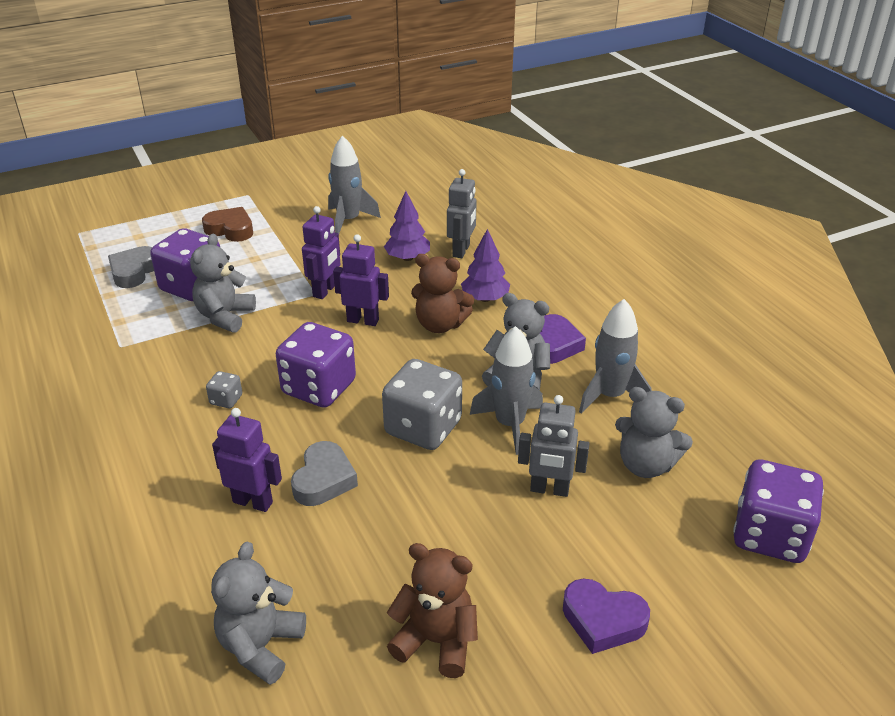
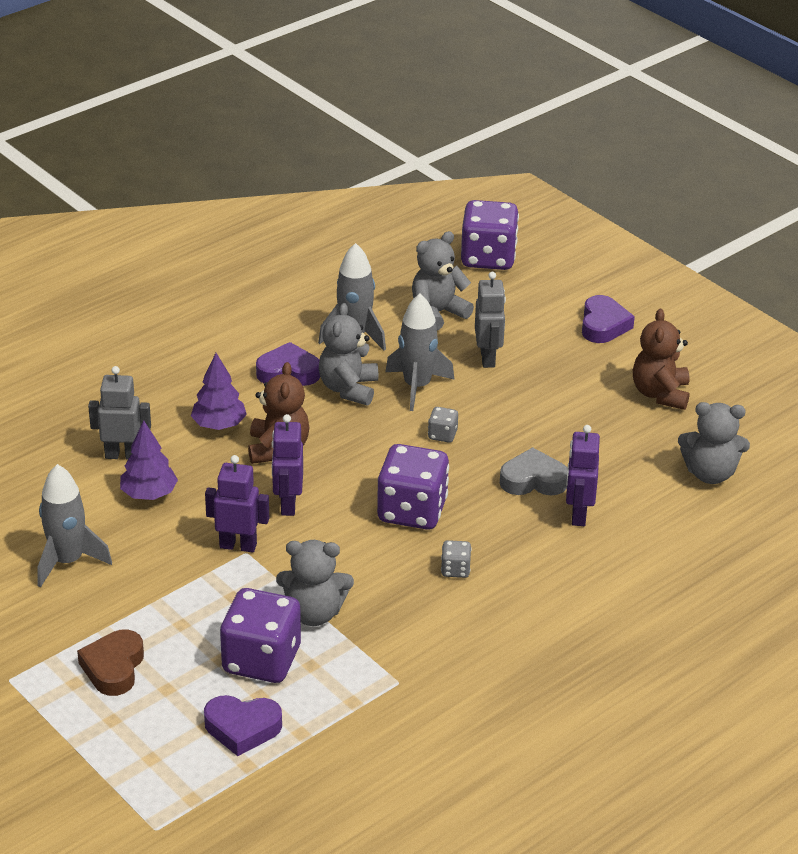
camera: 105 degrees left, 0 degrees up
(134, 271) = (242, 728): grey heart -> purple heart
(423, 428) = (442, 435): grey dice -> grey dice, size x0.44
(645, 465) = (437, 313): grey teddy bear -> grey teddy bear turned 135 degrees counterclockwise

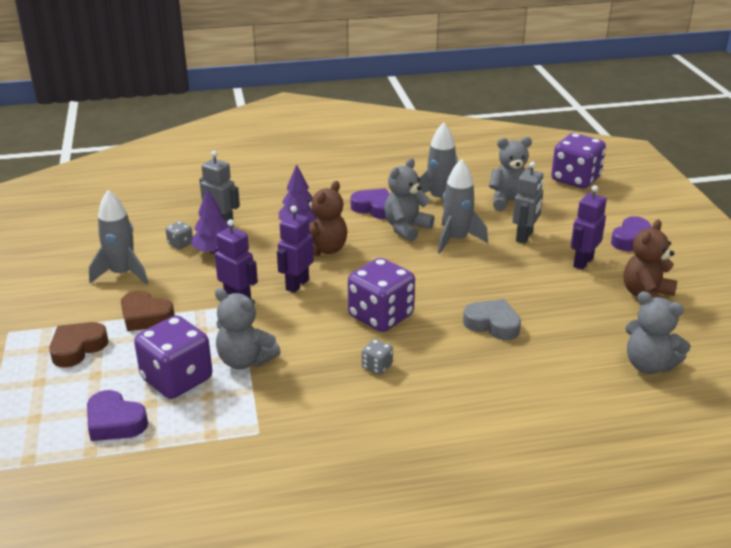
camera: 30 degrees right, 5 degrees down
(152, 603) = (145, 316): none -> brown heart
(442, 435) = (448, 274): grey dice -> grey dice (180, 244)
(578, 515) = (509, 359): purple robot -> purple robot (582, 262)

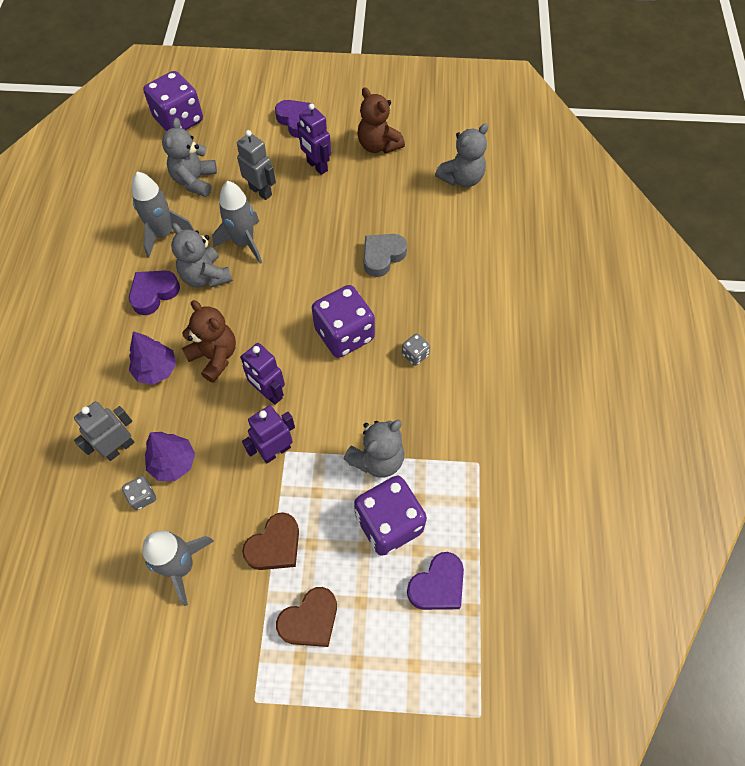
camera: 75 degrees left, 30 degrees up
(77, 348) = (310, 620): brown heart -> brown heart turned 90 degrees counterclockwise

